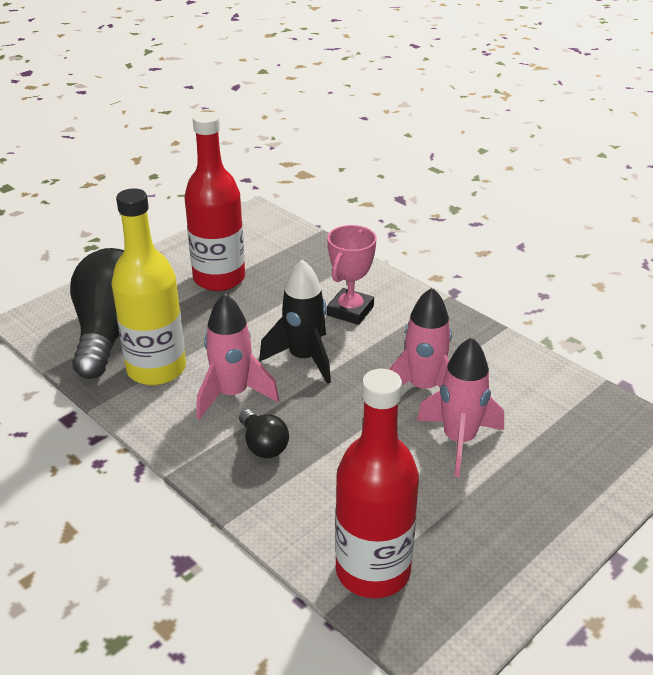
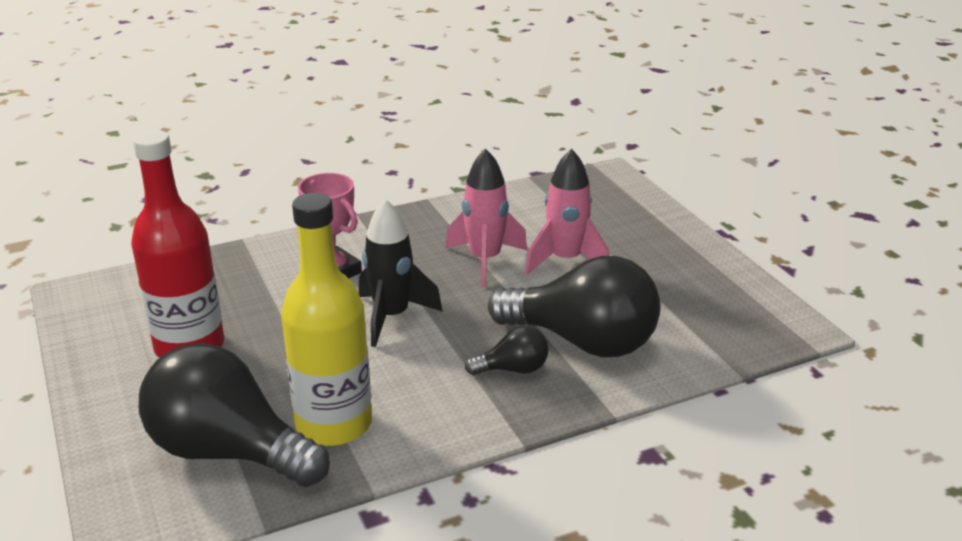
camera: 70 degrees left, 5 degrees down
(233, 394) = (419, 375): pink rocket -> none
(326, 481) = (582, 341): none -> black light bulb
(373, 571) = (702, 340): red bottle -> none

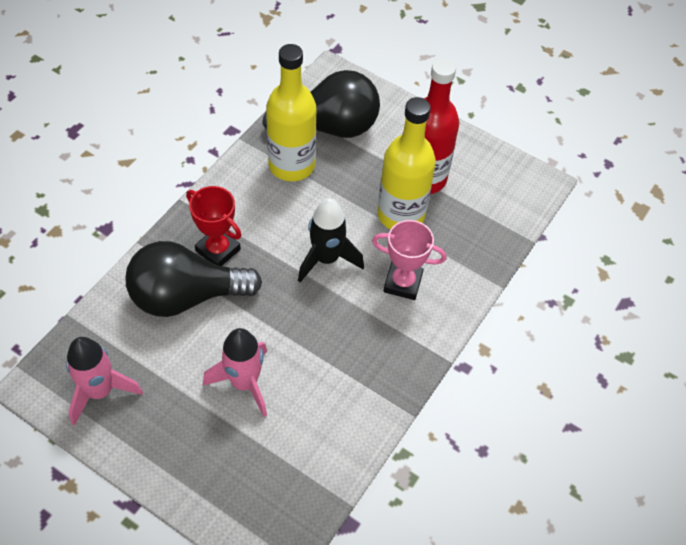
camera: 145 degrees right, 25 degrees up
(263, 323) = (401, 215): none -> yellow bottle
(485, 260) = (306, 351): pink rocket -> pink rocket (100, 391)
(513, 369) = (218, 250): black light bulb -> red trophy

